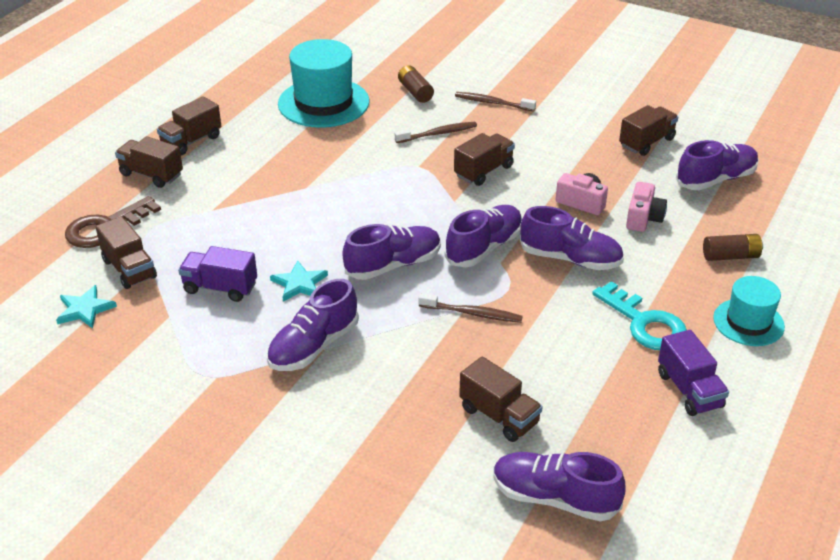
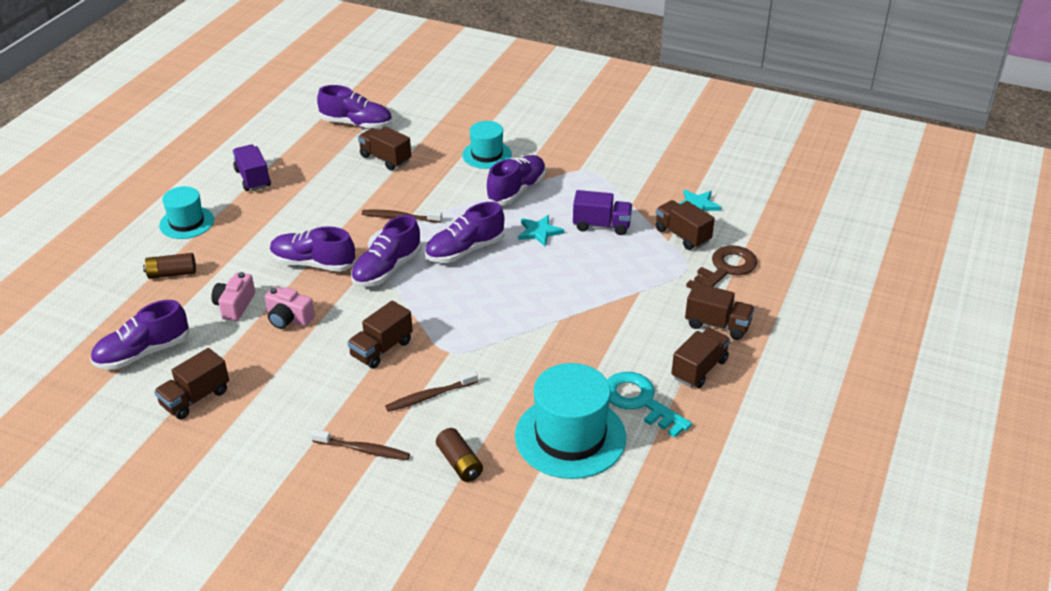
camera: 175 degrees right, 0 degrees up
(344, 414) = (487, 155): none -> turquoise hat
(645, 323) = (267, 217): turquoise key -> turquoise key (640, 401)

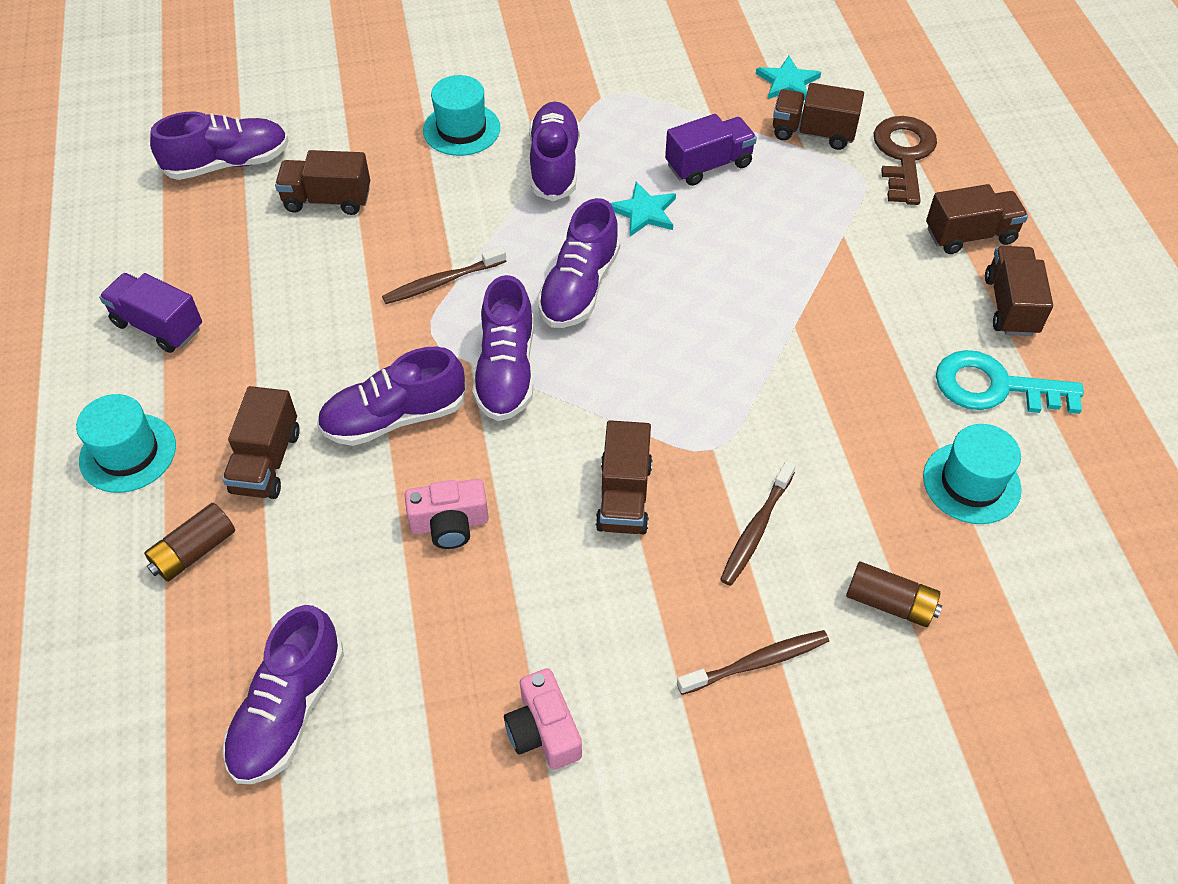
camera: 35 degrees left, 15 degrees up
(195, 398) = (447, 733): brown truck -> brown truck (266, 462)
(235, 305) = (348, 548): pink camera -> pink camera (543, 731)
(570, 436) = (971, 483): turquoise hat -> turquoise hat, size x0.59

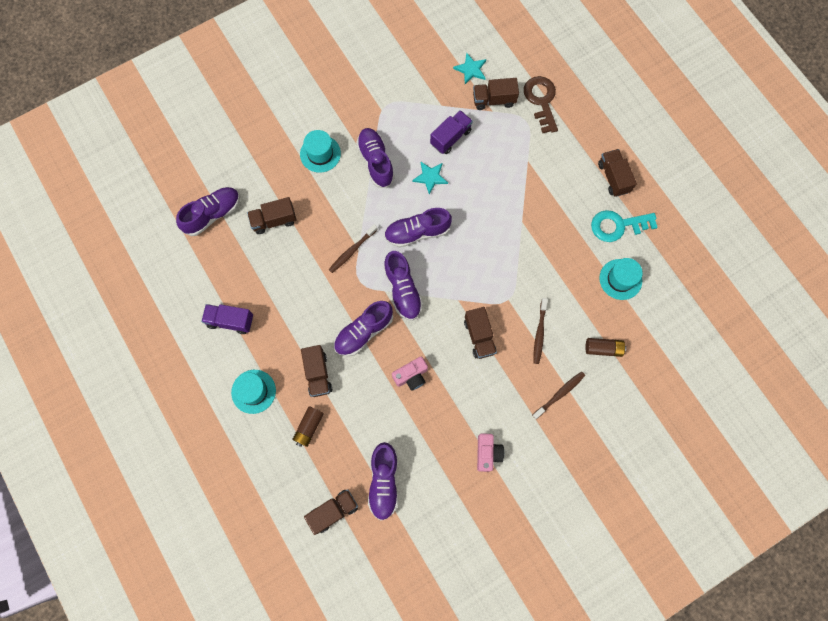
camera: 20 degrees left, 20 degrees up
(543, 731) = (487, 453): pink camera -> pink camera turned 135 degrees counterclockwise
(579, 287) = (417, 232): purple shoe -> purple shoe turned 75 degrees clockwise
(970, 235) = (585, 141): brown truck -> brown truck (333, 511)

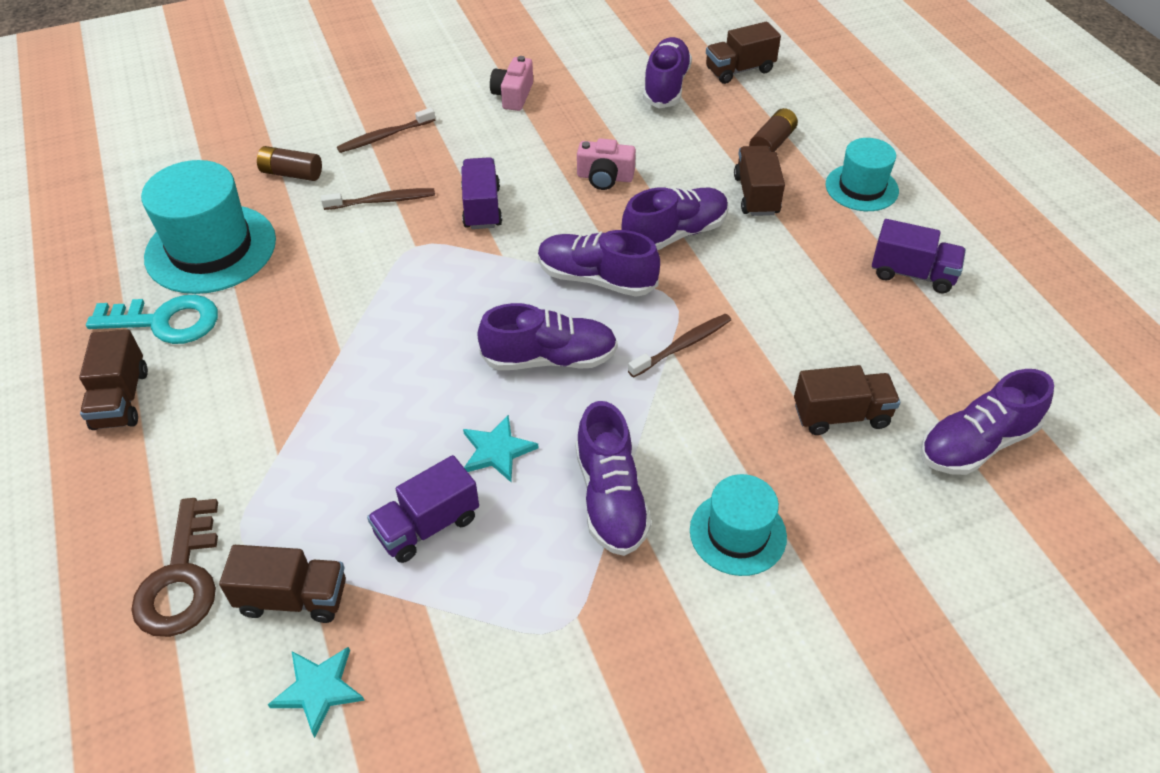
camera: 170 degrees left, 25 degrees down
(403, 290) = (596, 279): purple shoe -> purple shoe turned 60 degrees counterclockwise
(411, 376) = (605, 177): pink camera -> pink camera turned 150 degrees counterclockwise
(479, 336) = (482, 208): brown truck -> purple truck
(539, 333) = (382, 201): brown toothbrush -> brown toothbrush turned 60 degrees clockwise
(620, 279) = (211, 248): turquoise hat -> turquoise hat, size x1.69

